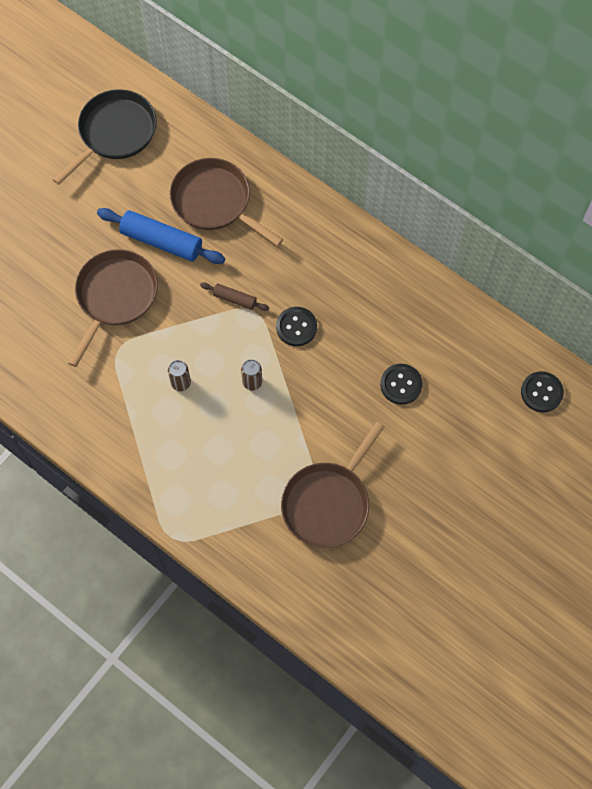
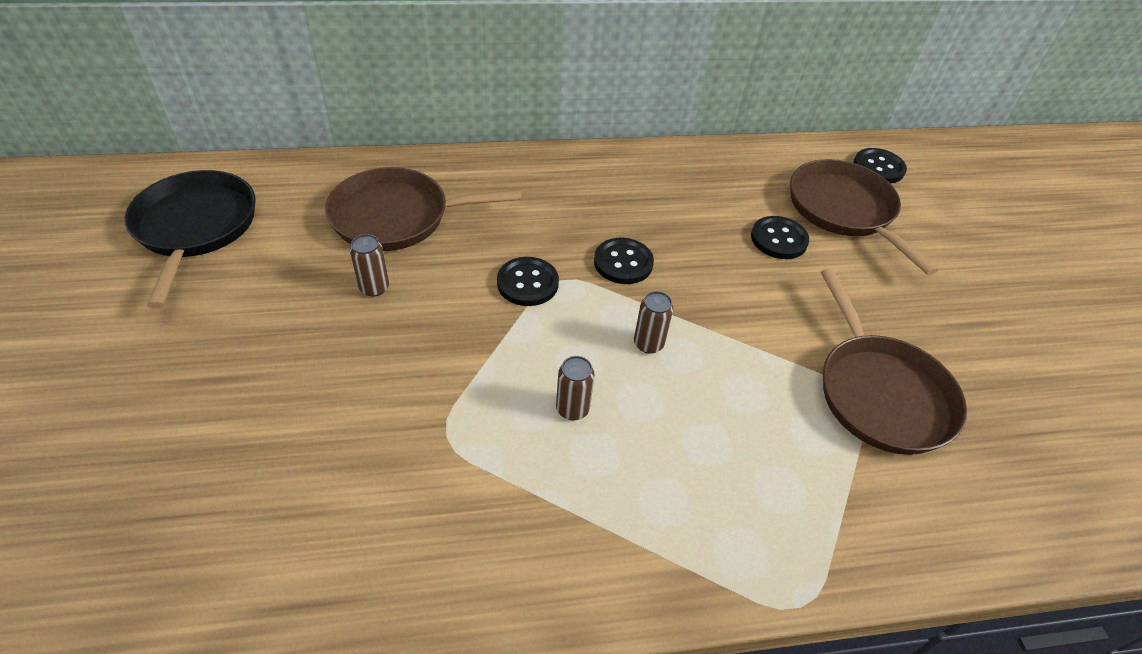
camera: 50 degrees left, 20 degrees down
(115, 297) = (375, 382): brown pan -> brown pan (844, 210)
(161, 241) = (374, 287): blue rolling pin -> brown can
(234, 299) = (527, 283): brown rolling pin -> black button

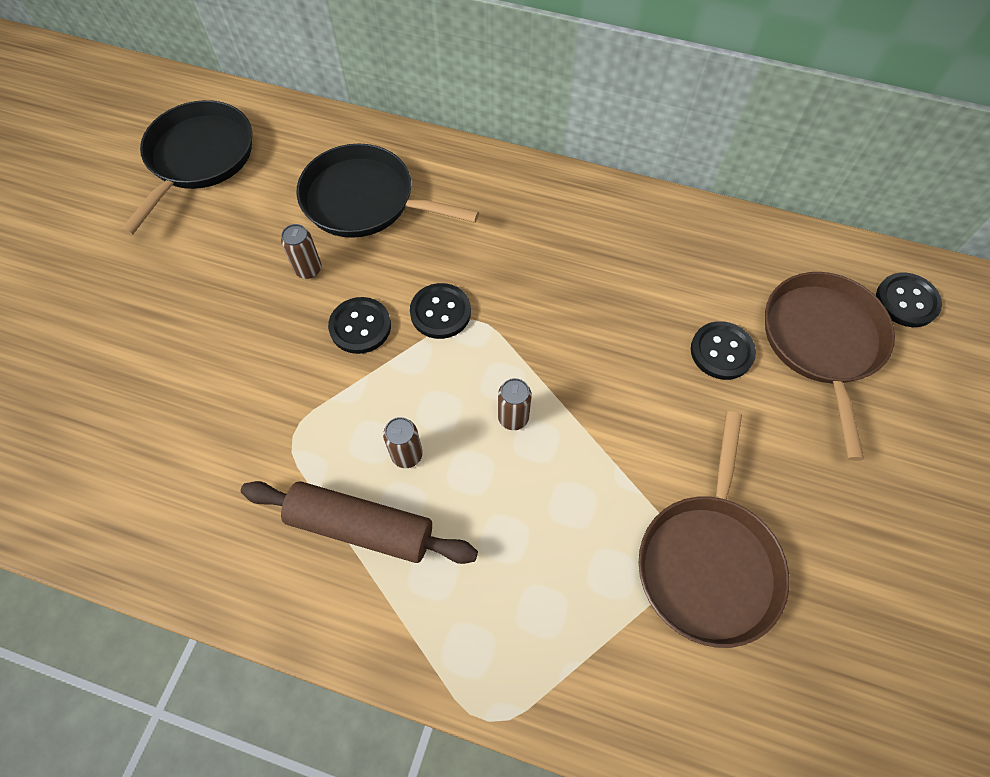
camera: 30 degrees right, 15 degrees up
(397, 217) = (364, 200): brown pan -> black pan
(568, 489) = (361, 527): none -> brown rolling pin
(623, 263) = (542, 322): black button -> black button (360, 326)

